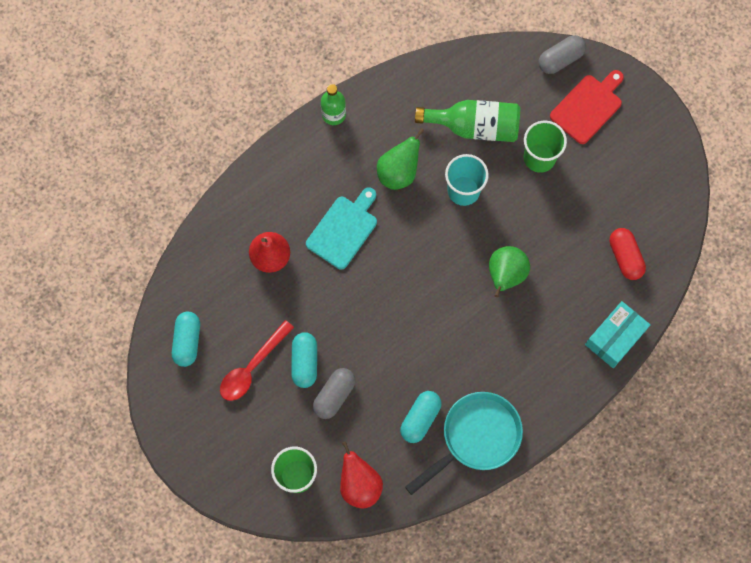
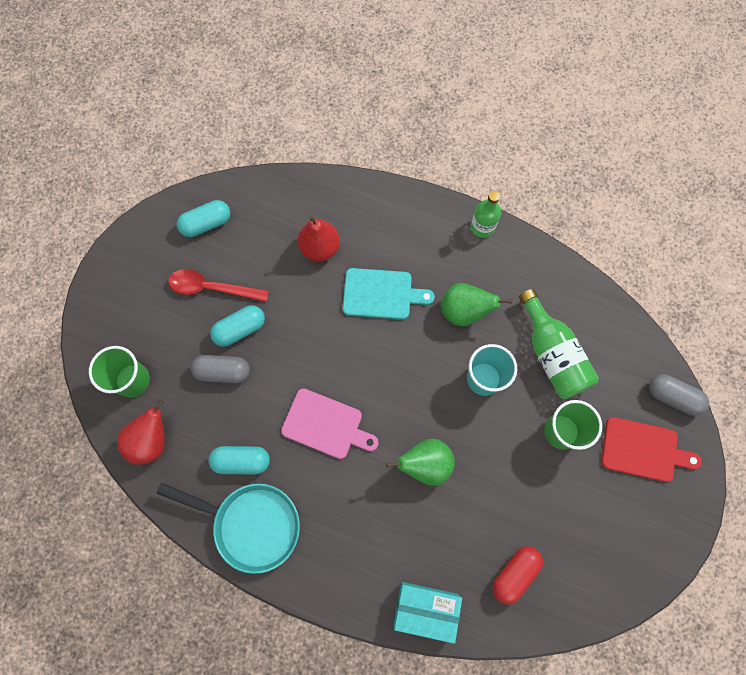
camera: 60 degrees right, 0 degrees up
(429, 335) = (326, 425): none -> pink cutting board

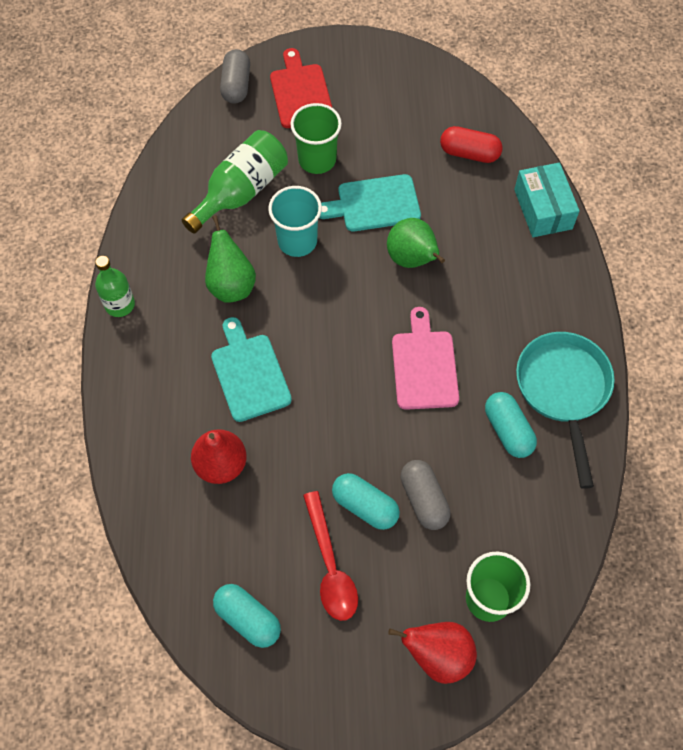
camera: 115 degrees left, 10 degrees down
(151, 440) = (541, 537): red pear -> red pear (438, 655)
(494, 458) = (374, 204): none -> turquoise cutting board

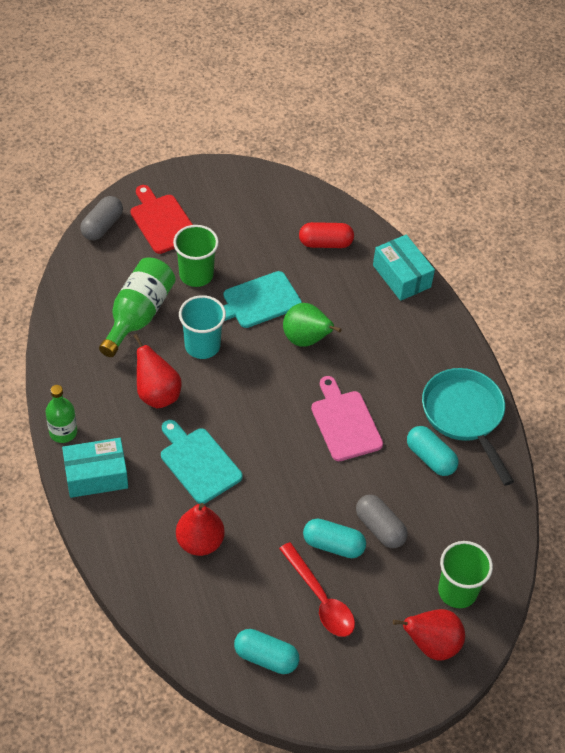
camera: 20 degrees left, 10 degrees down
(137, 361) = (96, 475): none -> turquoise box
(231, 285) = (157, 394): green pear -> red pear
(236, 85) = (102, 226): grey capsule -> grey capsule turned 45 degrees clockwise

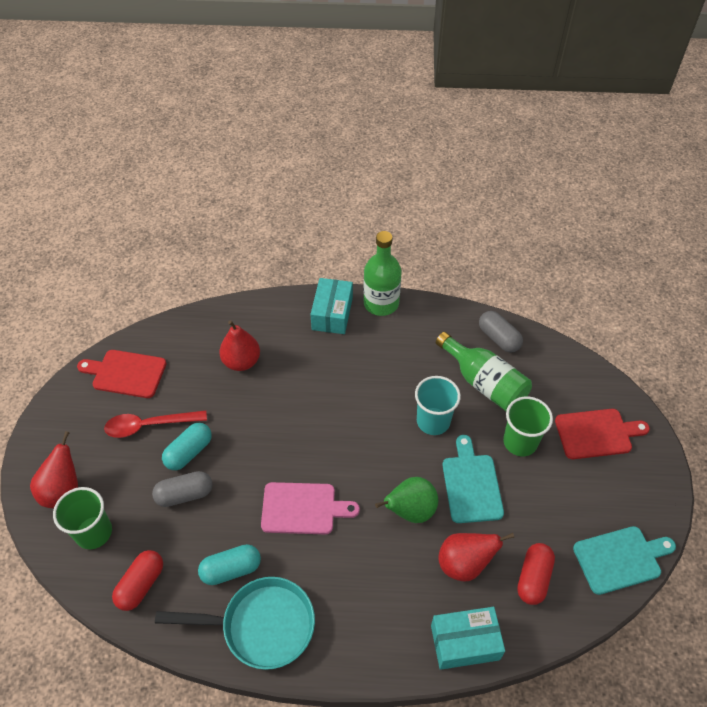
camera: 115 degrees right, 0 degrees up
(63, 432) = (381, 303): green bottle -> green bottle, size x1.56
(102, 226) = (600, 384): grey capsule -> grey capsule (498, 338)
(157, 394) = (393, 373): red pear -> red pear (464, 564)
(198, 463) = (313, 382): turquoise cutting board -> turquoise cutting board (620, 559)
(266, 657) = (126, 373): turquoise capsule -> red cutting board
(482, 524) = (141, 584): none -> red capsule

